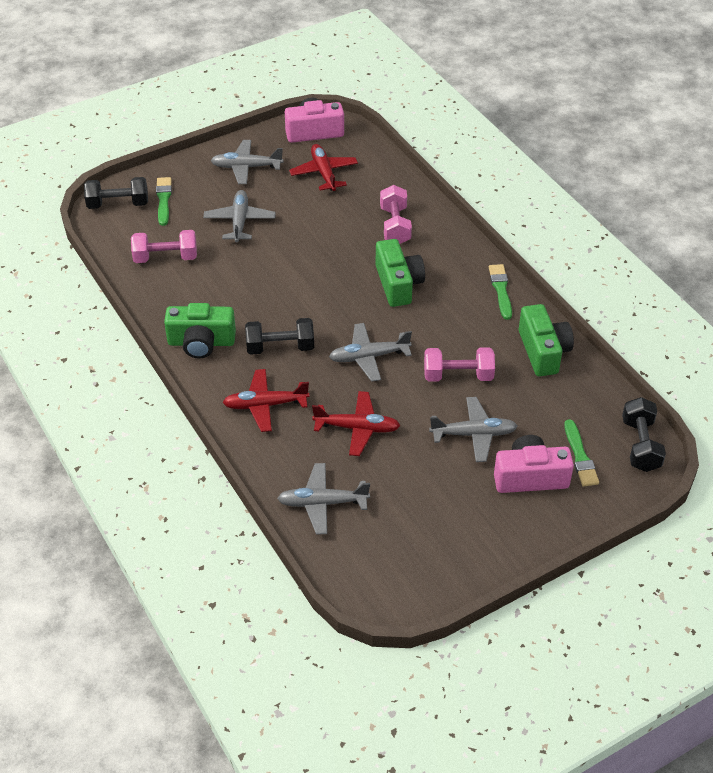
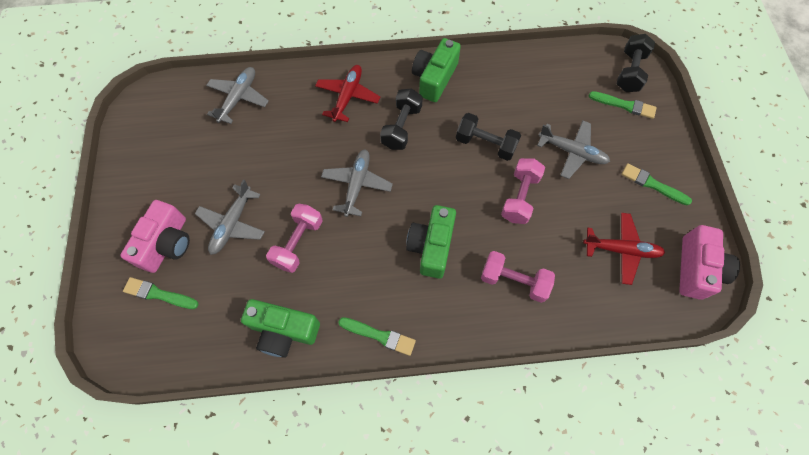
camera: 115 degrees right, 20 degrees up
(165, 258) = (545, 84): pink dumbbell -> pink dumbbell (519, 197)
(246, 167) = (652, 184): grey plane -> green brush
(357, 428) = (289, 146): red plane -> none
(398, 284) = (431, 246): green camera -> green camera turned 90 degrees clockwise
(640, 445) = (135, 353): black dumbbell -> black dumbbell (485, 144)

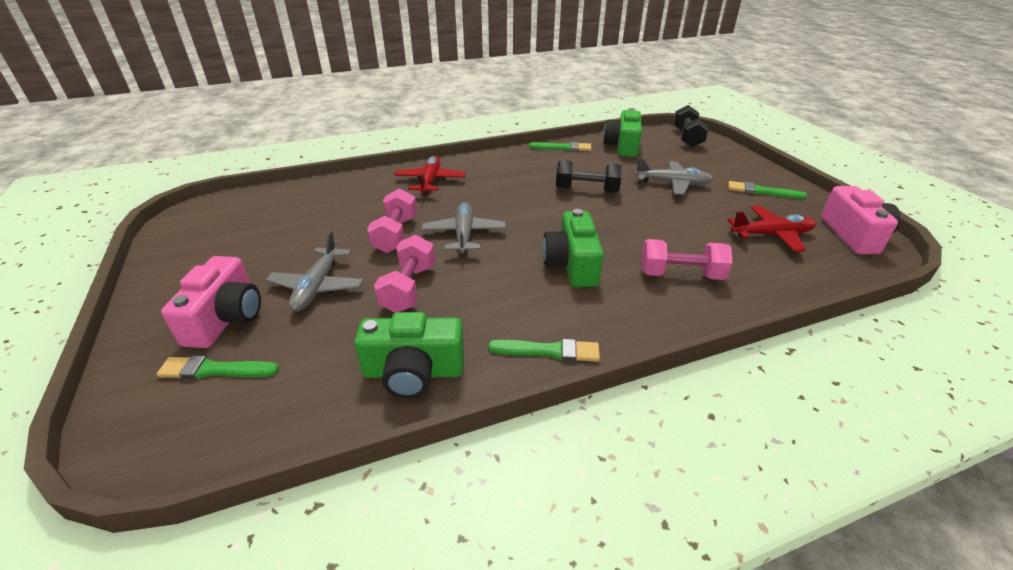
camera: 15 degrees left, 30 degrees down
(238, 98) = (308, 196): grey plane -> none
(401, 127) = (495, 191): black dumbbell -> none
(434, 78) = (513, 161): green camera -> green camera (622, 146)
(519, 197) = (643, 217): pink dumbbell -> pink dumbbell (396, 235)
(624, 105) = (697, 154): green brush -> green brush (562, 148)

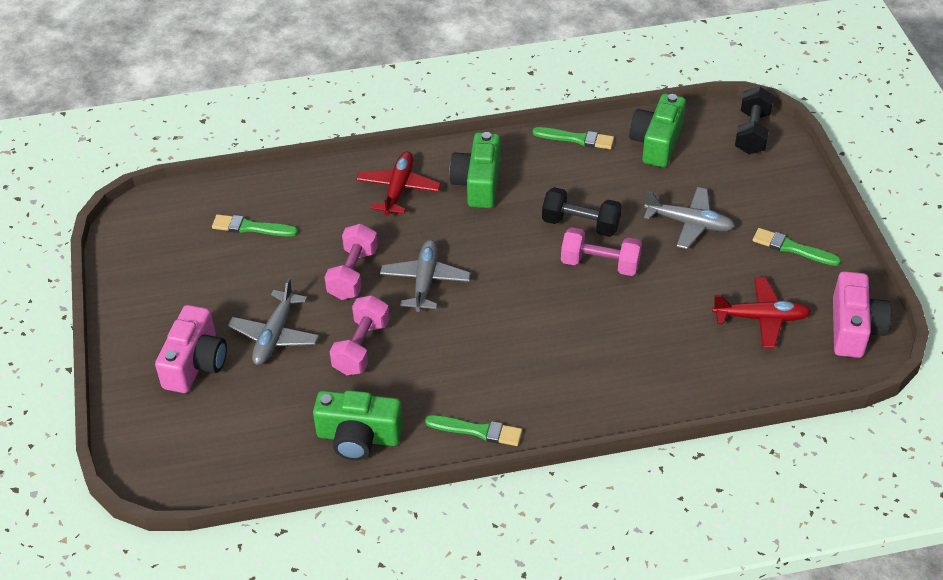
camera: 10 degrees right, 10 degrees up
(215, 370) = (195, 415): green brush -> green brush (251, 227)
(572, 265) = (528, 336): green camera -> green camera (478, 183)
(680, 275) = (634, 361): pink dumbbell -> pink dumbbell (600, 264)

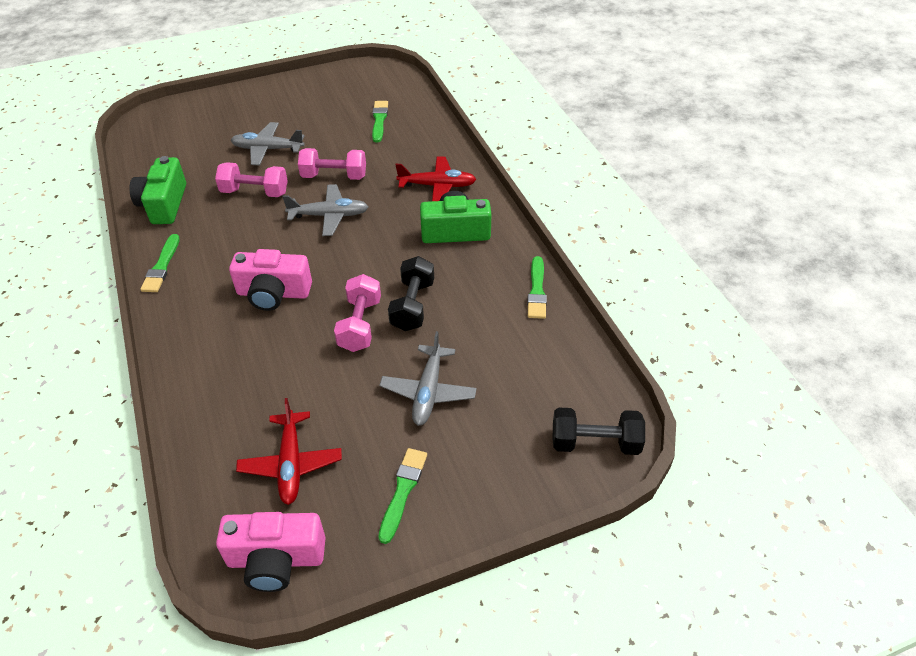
camera: 80 degrees right, 0 degrees up
(195, 363) = (241, 120): pink camera -> pink camera (273, 293)
(657, 143) = (550, 355): green camera -> none

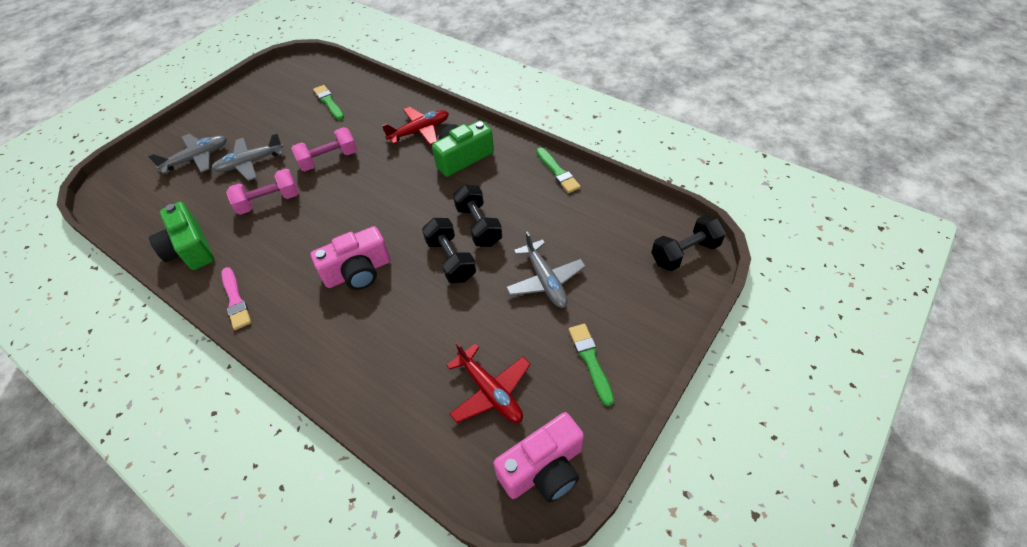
camera: 30 degrees left, 5 degrees up
(162, 266) = (235, 300): green brush -> pink brush
(329, 215) = (352, 191): grey plane -> grey plane (197, 158)
(360, 325) = (451, 260): pink dumbbell -> black dumbbell

